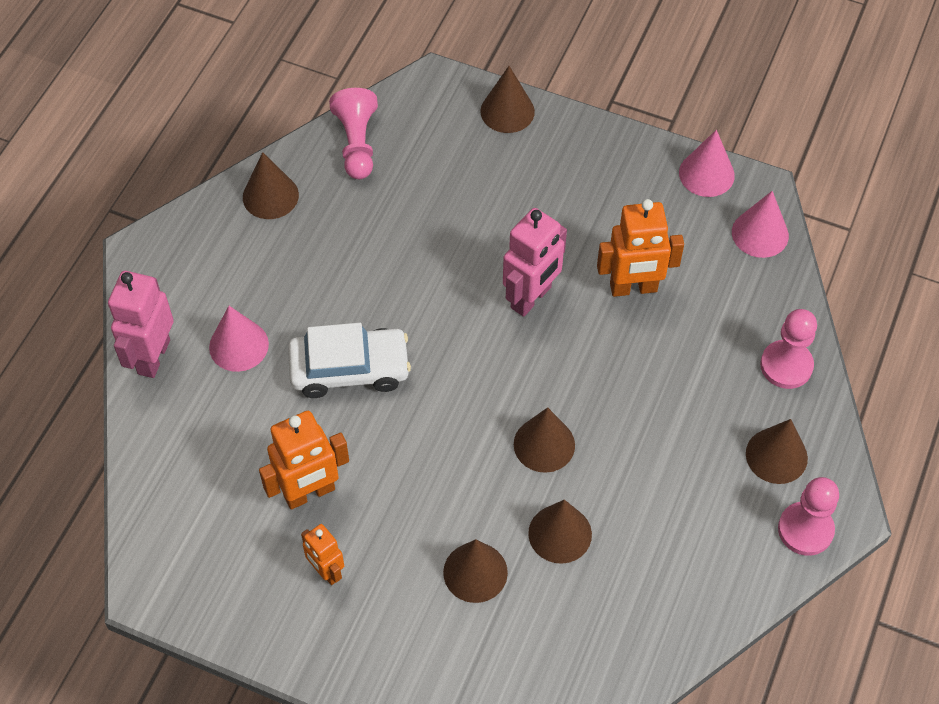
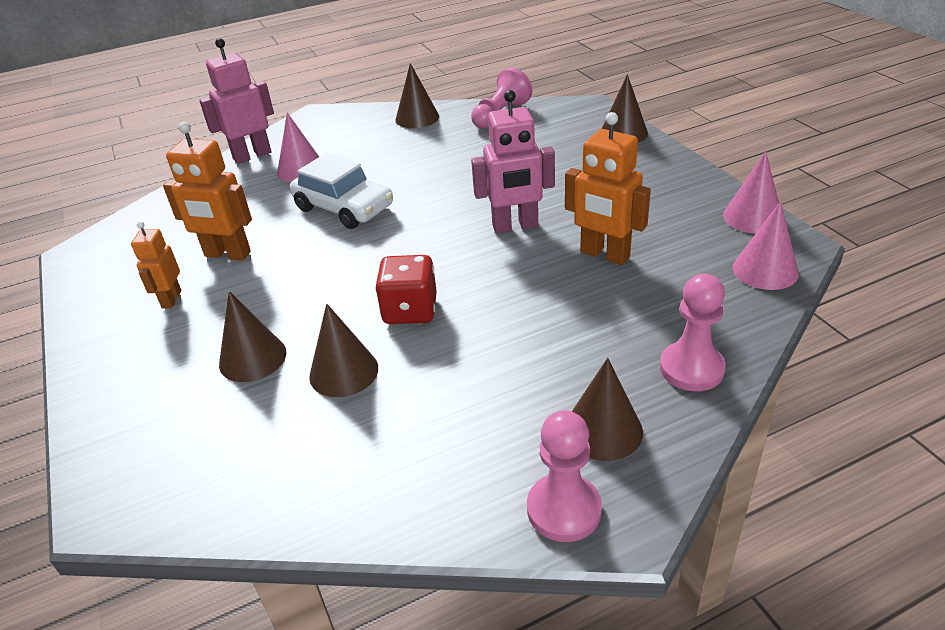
camera: 45 degrees right, 20 degrees down
(544, 444) = (410, 310): brown cone -> red dice

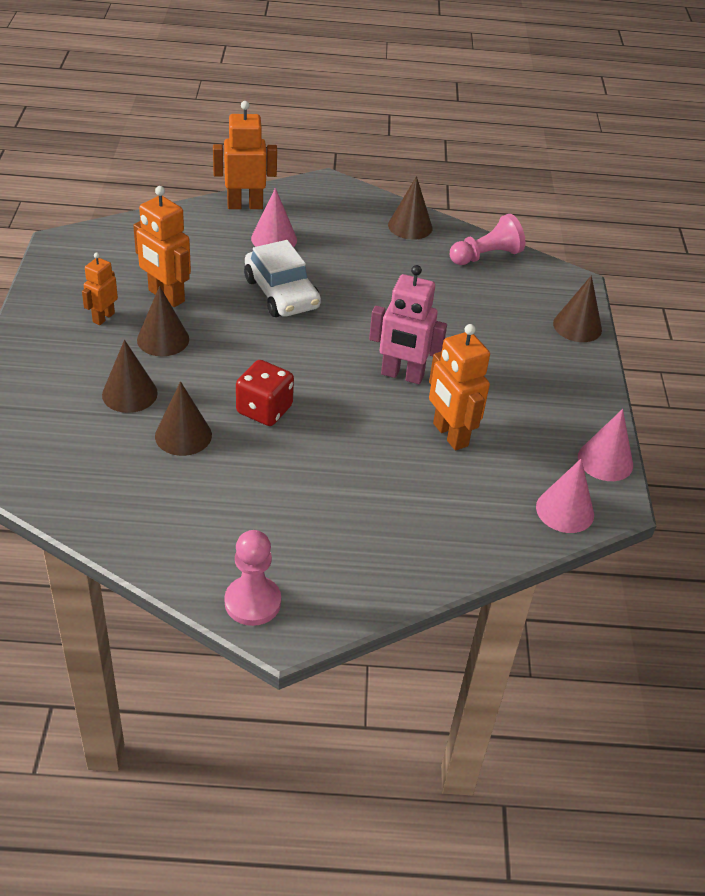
camera: 20 degrees right, 5 degrees up
(252, 155) = (245, 205): pink robot -> orange robot
(603, 430) = (324, 566): brown cone -> brown cone (163, 339)
(691, 368) = (427, 556): pink pawn -> none

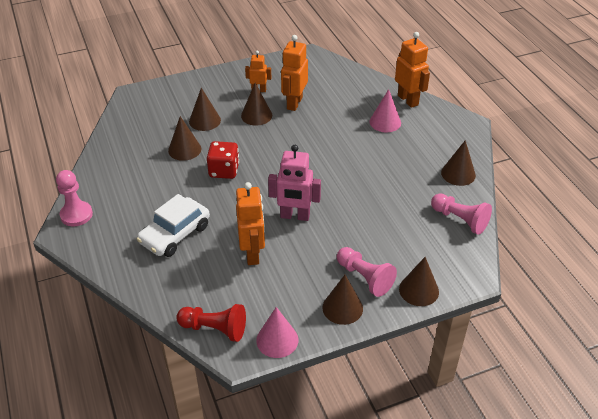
camera: 70 degrees right, 0 degrees up
(281, 293) = (333, 143): white car -> white car (175, 234)
(402, 375) = (295, 216): pink robot -> pink robot turned 75 degrees counterclockwise
(449, 435) = (253, 254): orange robot -> orange robot turned 135 degrees clockwise
(539, 358) = (364, 278): none -> pink pawn
(565, 510) = (214, 329): pink cone -> red pawn
(578, 391) = (342, 308): none -> brown cone

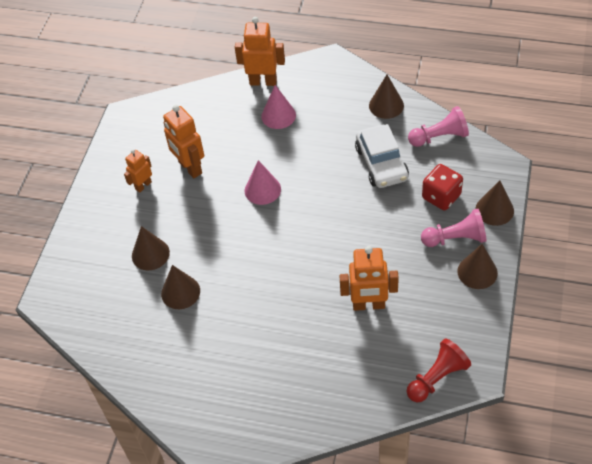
camera: 50 degrees left, 10 degrees up
(76, 215) = (201, 431): pink pawn -> none
(175, 234) = (296, 356): white car -> white car (381, 163)
(224, 170) = (240, 274): red dice -> red dice (441, 196)
(253, 254) = (368, 305): orange robot -> orange robot turned 150 degrees clockwise
(256, 115) = (181, 207): brown cone -> none
(277, 340) = (480, 337): pink cone -> pink cone (262, 190)
(295, 216) = (346, 249): pink robot -> none

